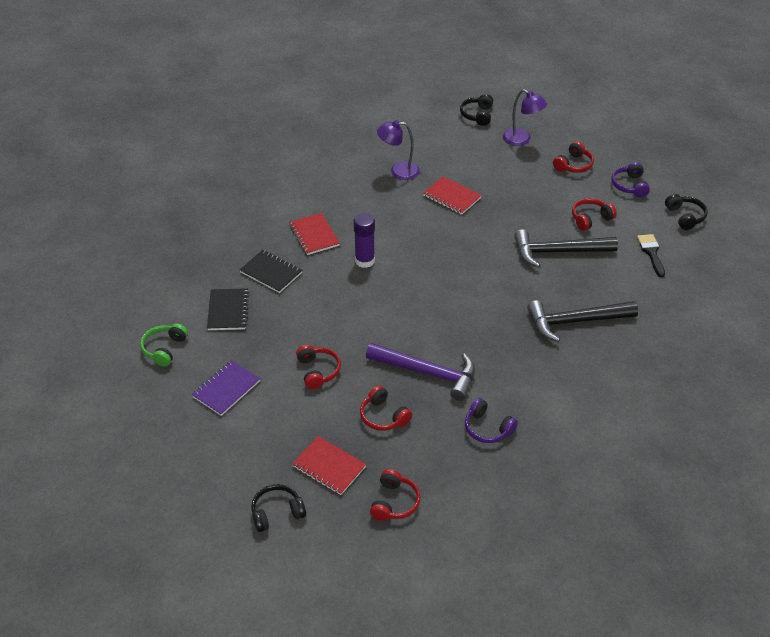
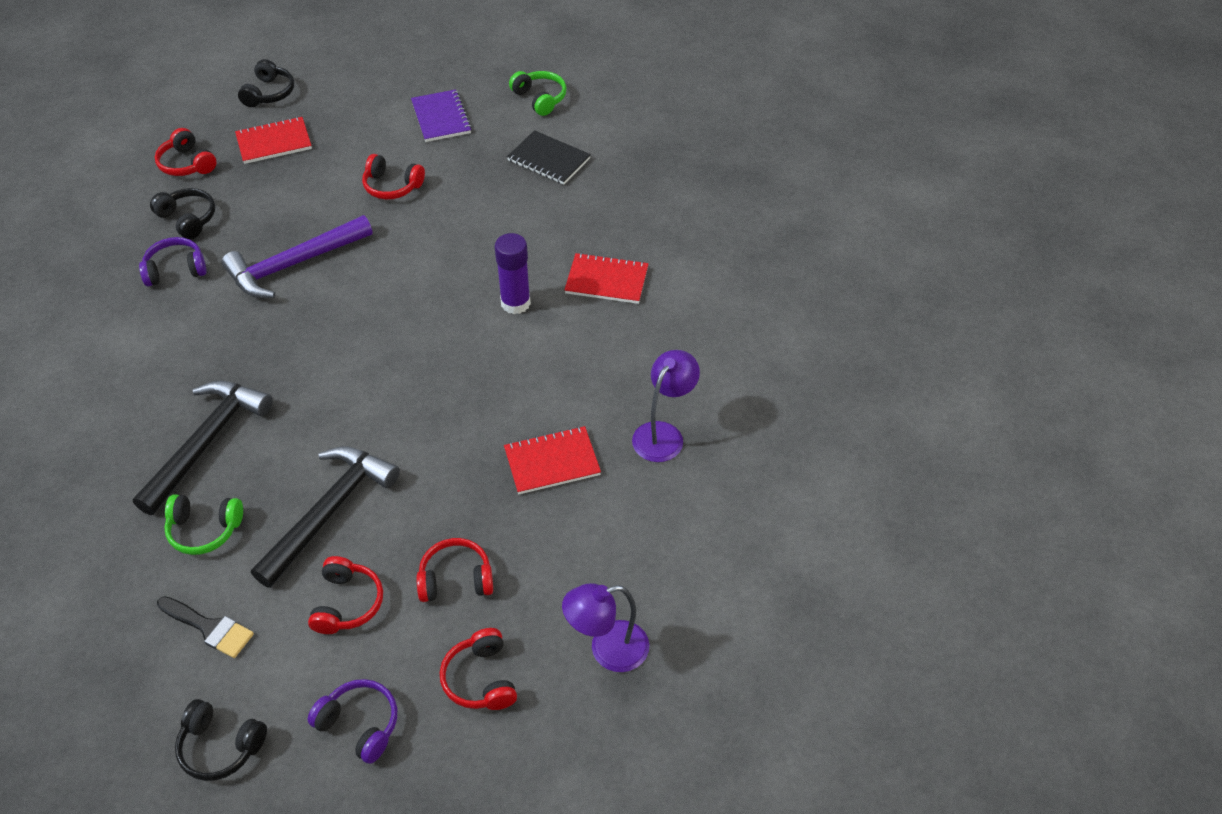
camera: 125 degrees right, 5 degrees up
(271, 272) = (576, 215): black notebook -> none
(383, 416) = (282, 204): red headphones -> red headphones (456, 579)
(477, 115) = (726, 630): black headphones -> black headphones (188, 219)
(616, 287) = (204, 530): none -> green headphones

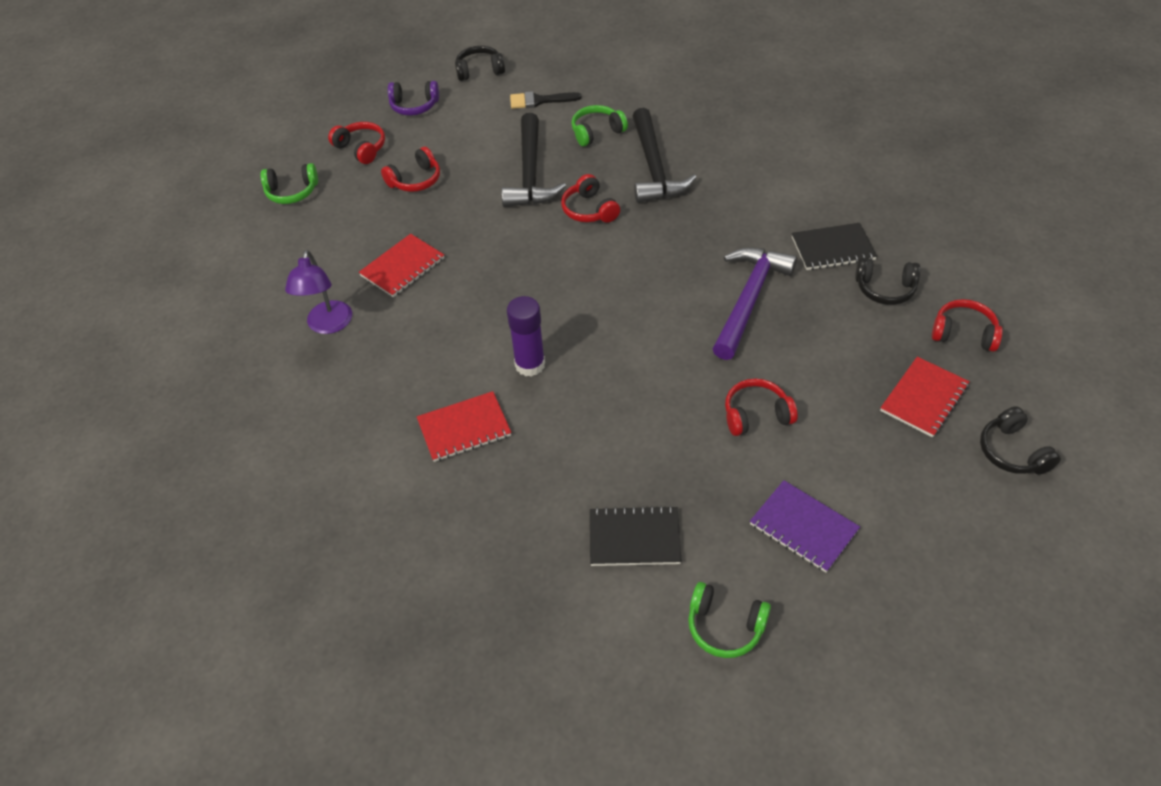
camera: 150 degrees right, 0 degrees up
(175, 270) = (833, 248): purple headphones -> black notebook
(347, 603) = (472, 142): red headphones -> red headphones (589, 210)
(607, 650) = (292, 192): purple lamp -> green headphones

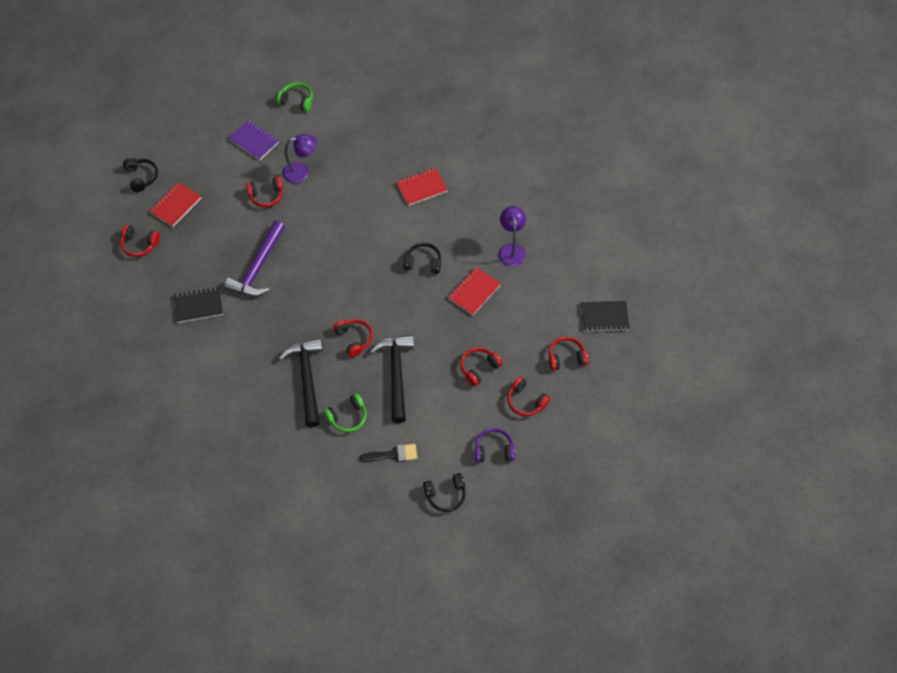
camera: 175 degrees right, 10 degrees up
(292, 192) = (566, 357): green headphones -> red headphones
(530, 364) = (388, 224): purple glue stick -> none
(634, 538) = (334, 135): black notebook -> black notebook (604, 317)
(695, 460) = (301, 172): none -> purple lamp
(885, 289) = (175, 275): black headphones -> black headphones (423, 262)

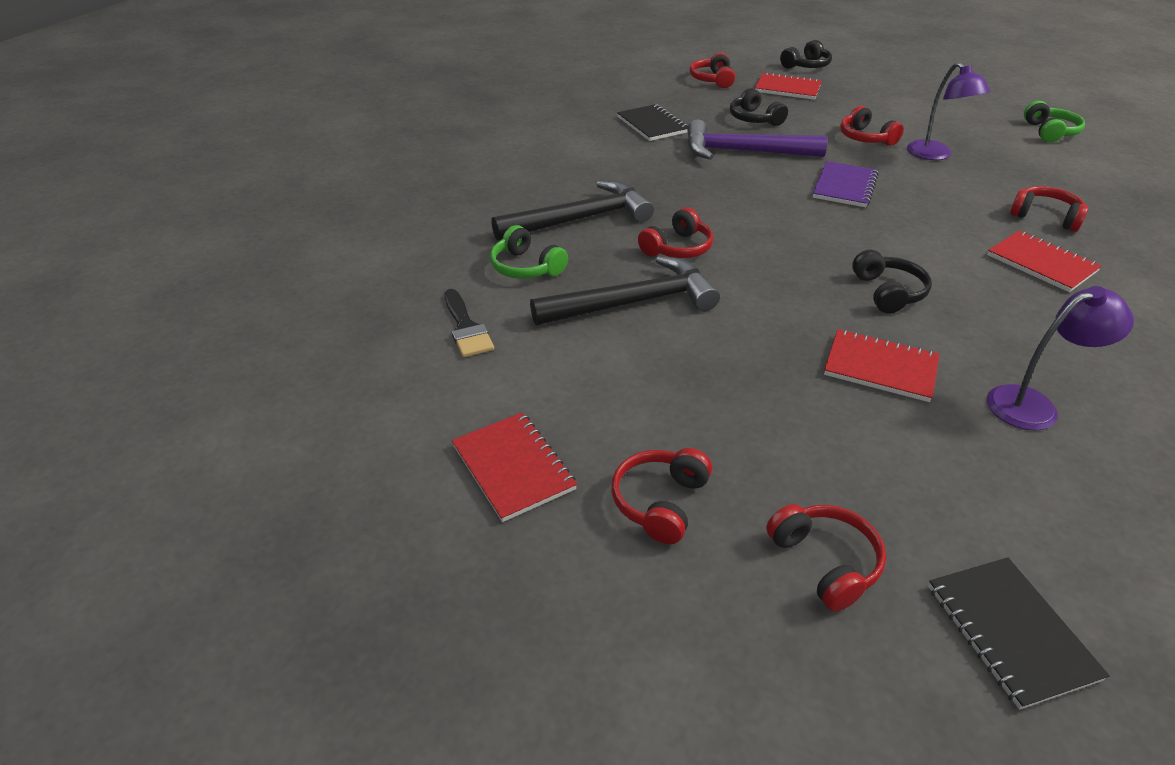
camera: 75 degrees right, 20 degrees down
(254, 141) = (942, 116): purple notebook -> purple notebook (845, 186)
(445, 495) = (390, 411): black headphones -> black headphones (754, 119)
(479, 368) = (705, 407): red headphones -> red headphones (1045, 217)
(494, 450) = (513, 467): purple headphones -> red notebook

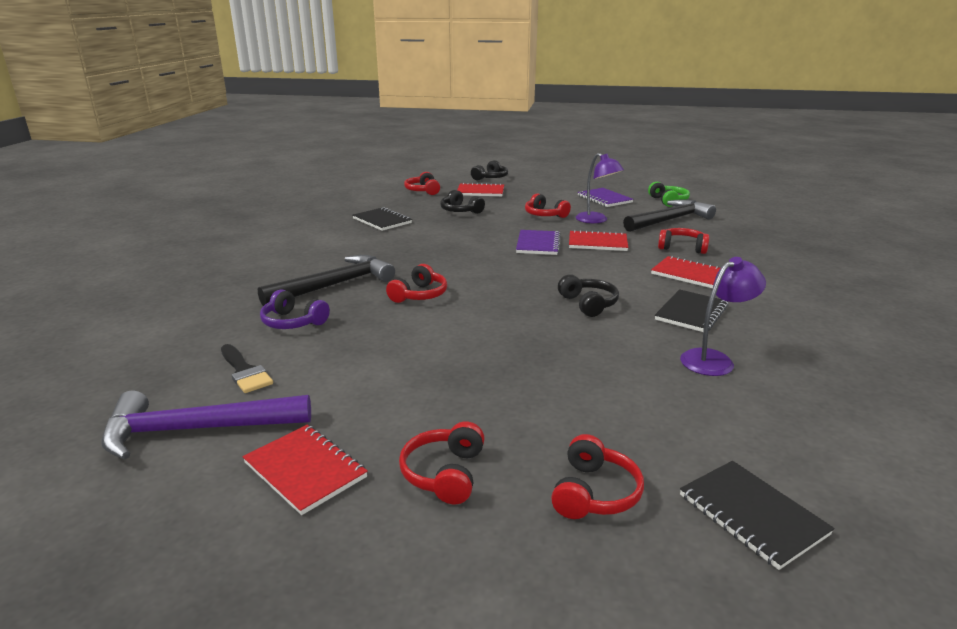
camera: 15 degrees left, 15 degrees down
(526, 267) = (293, 322): green headphones -> purple headphones
(633, 302) = (391, 335): black hammer -> black hammer (669, 220)
(743, 152) = (457, 231): purple hammer -> purple hammer (196, 430)
(825, 562) = (594, 493): red headphones -> red headphones turned 60 degrees clockwise
(880, 367) = (597, 352): red notebook -> red notebook (597, 243)
(956, 118) = (604, 199): none -> purple notebook
(1024, 327) = (691, 313): none -> black notebook

